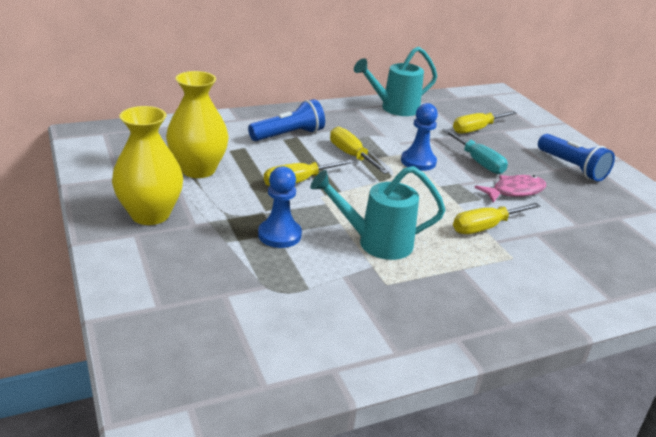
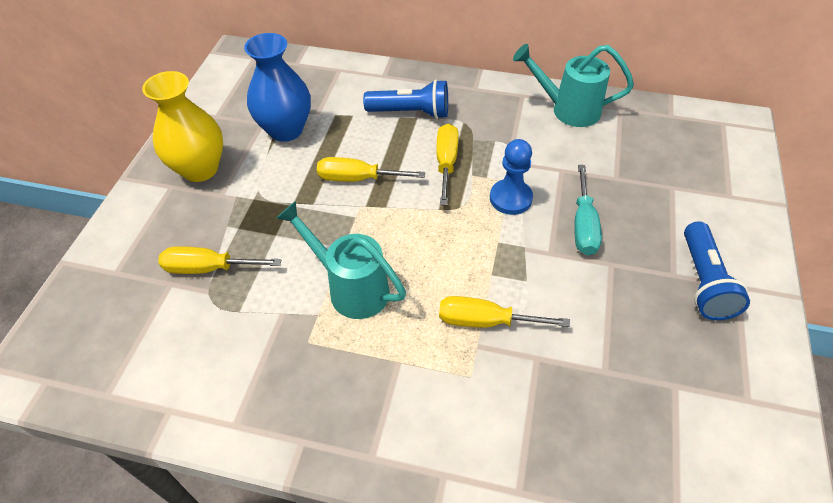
camera: 40 degrees right, 20 degrees up
(198, 170) = (286, 130): yellow vase -> blue vase
(279, 235) = (276, 238): blue pawn -> none
(476, 129) = (638, 174): yellow screwdriver -> yellow screwdriver (208, 268)
(514, 191) = (579, 286): pink fish -> none

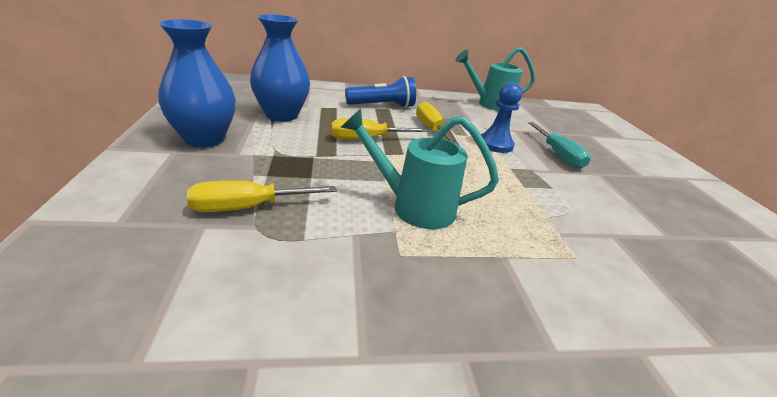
camera: 25 degrees left, 20 degrees down
(200, 169) = (204, 139): yellow vase -> blue vase
(485, 321) = (549, 216): yellow screwdriver -> none
(703, 281) = (663, 177): blue flashlight -> none

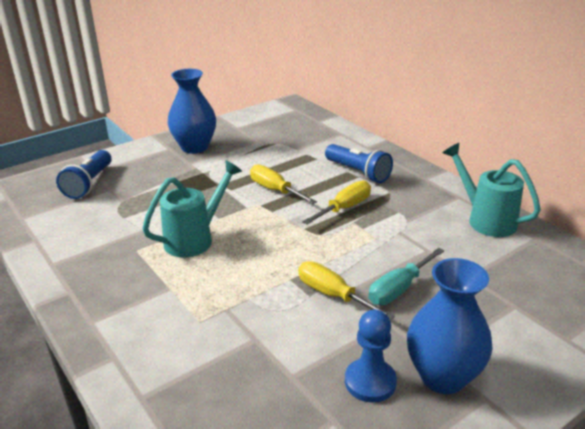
camera: 65 degrees right, 0 degrees up
(150, 239) = (89, 184): none -> blue flashlight
(247, 207) = (137, 191): yellow screwdriver -> yellow screwdriver (333, 295)
(281, 115) = (266, 149): blue vase -> blue vase (442, 376)
(413, 207) = (195, 239): turquoise watering can -> turquoise watering can turned 60 degrees clockwise
(495, 144) = (364, 247): blue pawn -> blue pawn (370, 382)

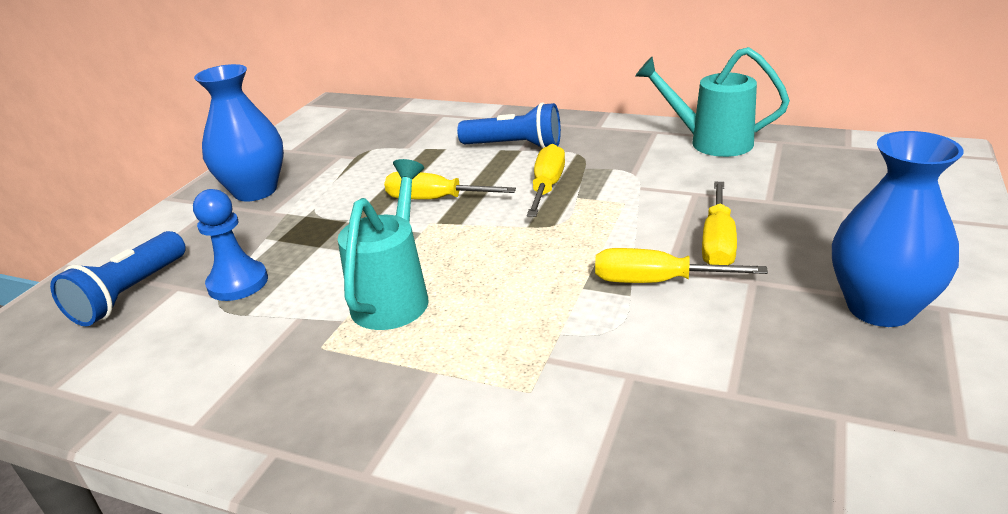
camera: 30 degrees left, 0 degrees up
(89, 184) = (130, 294): blue flashlight -> blue flashlight turned 45 degrees clockwise
(370, 382) = (820, 352): blue pawn -> blue pawn (238, 283)
(398, 289) = (717, 243): turquoise screwdriver -> yellow screwdriver

